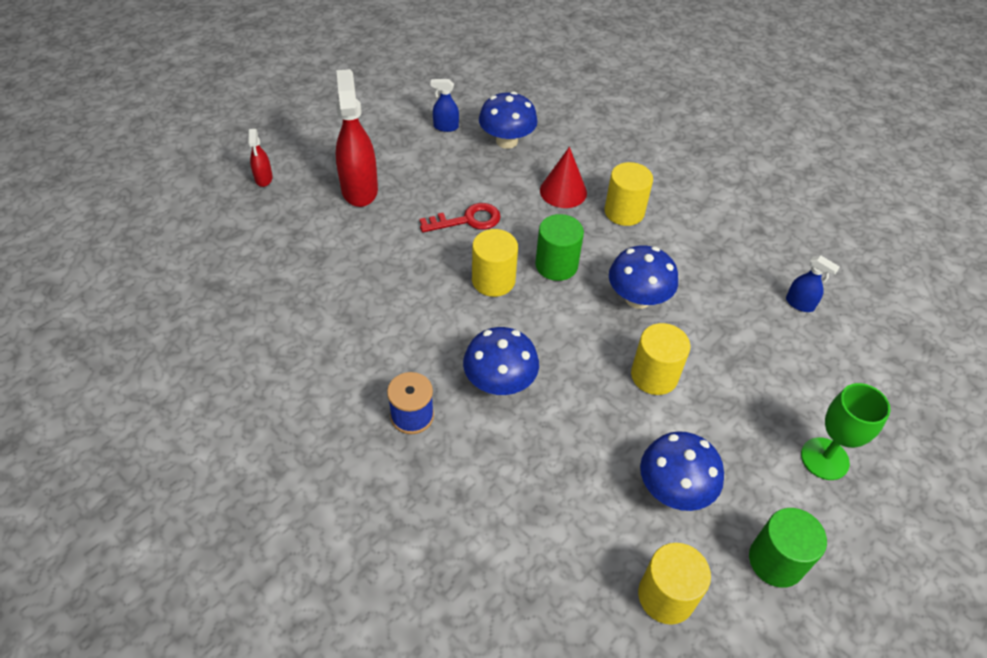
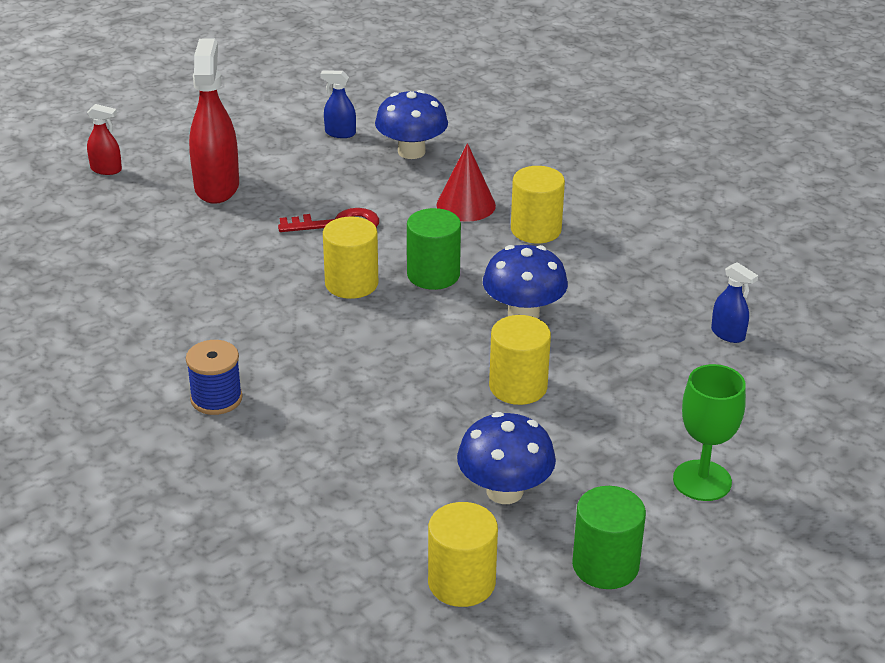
camera: 10 degrees right, 15 degrees down
(263, 179) = (106, 169): red spray bottle -> red spray bottle turned 75 degrees counterclockwise
(499, 382) = (328, 377): blue mushroom -> none

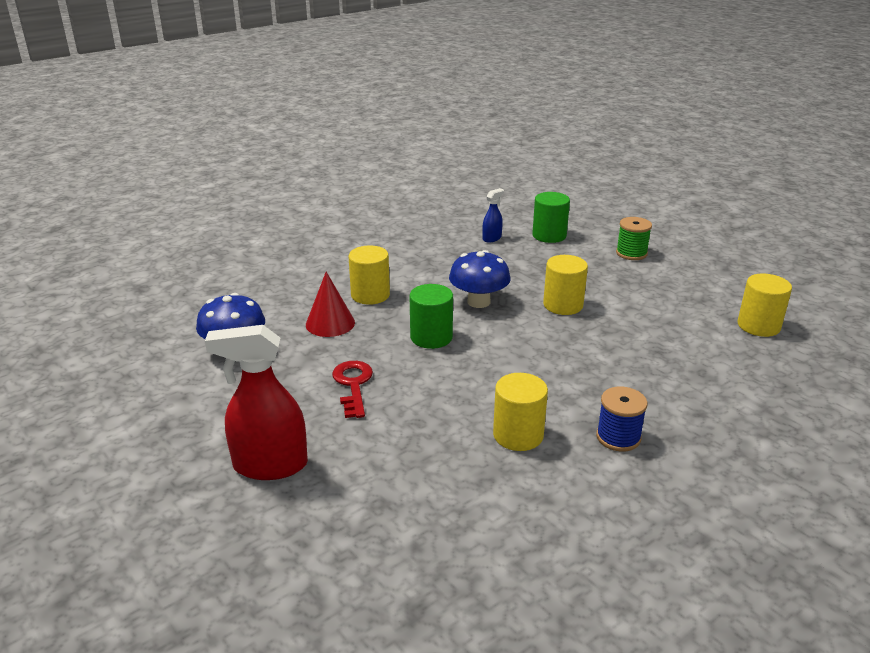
camera: 90 degrees left, 5 degrees down
(106, 169) = (207, 563): red spray bottle -> none
(340, 133) = (185, 390): blue spray bottle -> none
(351, 283) = (445, 375): yellow cylinder -> yellow cylinder (518, 435)
(504, 491) = (669, 311): blue mushroom -> none
(605, 566) = (716, 282): green cylinder -> green cylinder (549, 235)
(702, 481) = (631, 253): green goblet -> green spool

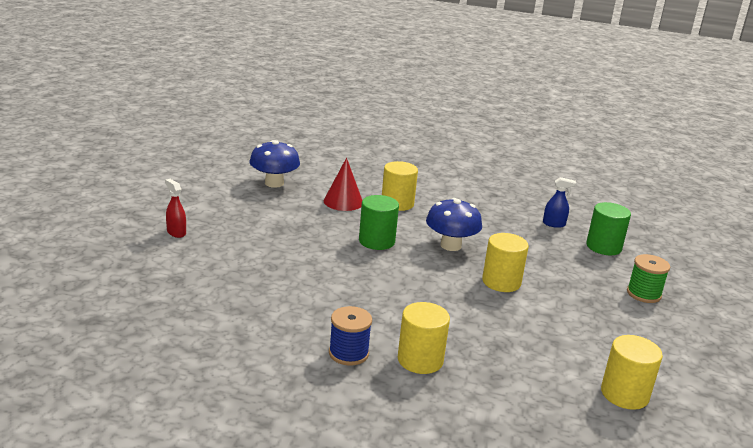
camera: 50 degrees right, 5 degrees down
(270, 465) = (176, 232): red spray bottle -> red spray bottle, size x0.49
(353, 385) = (285, 231): red key -> none
(518, 435) = (301, 308): yellow cylinder -> yellow cylinder (420, 360)

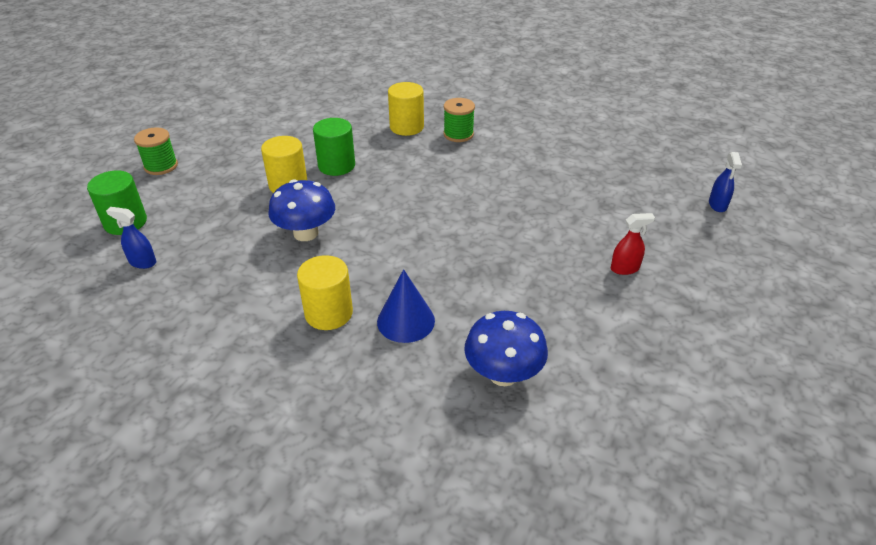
camera: 165 degrees left, 15 degrees up
(53, 284) = (717, 205): none -> blue spray bottle
(176, 232) = (625, 268): red spray bottle -> red spray bottle turned 75 degrees counterclockwise
(343, 202) = (406, 321): red cone -> blue cone
(348, 353) = (458, 134): blue spool -> green spool
(376, 241) = (389, 243): green cylinder -> green cylinder (336, 165)
(624, 394) = (278, 100): yellow cylinder -> none

